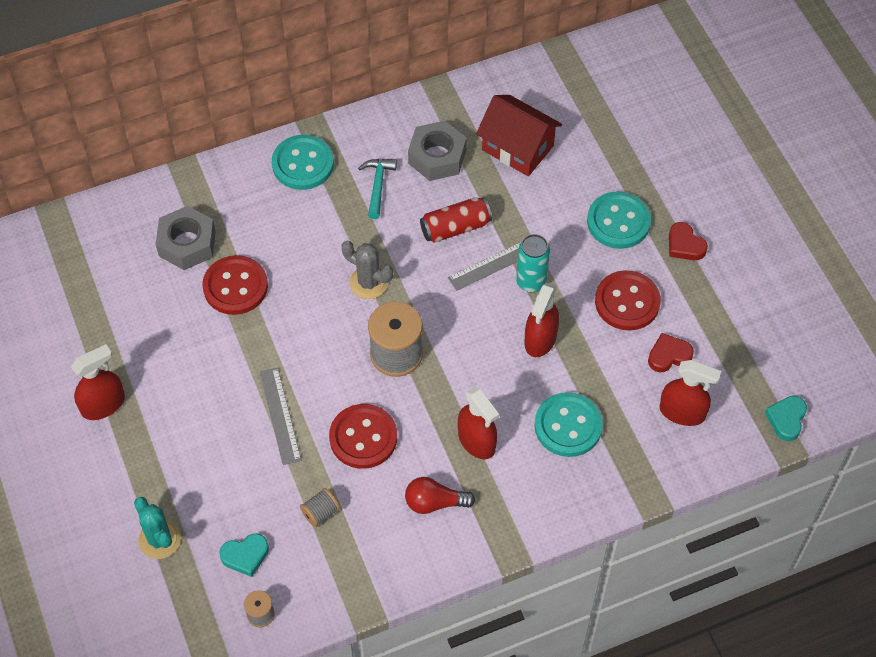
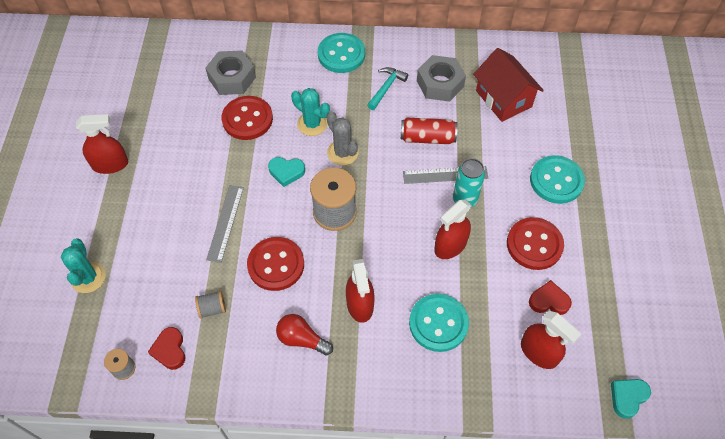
camera: 25 degrees right, 0 degrees up
(245, 556) = (139, 317): turquoise heart -> turquoise heart (286, 172)
(315, 262) = (312, 124): none -> turquoise cactus
(685, 245) = (602, 219): red heart -> red heart (170, 350)

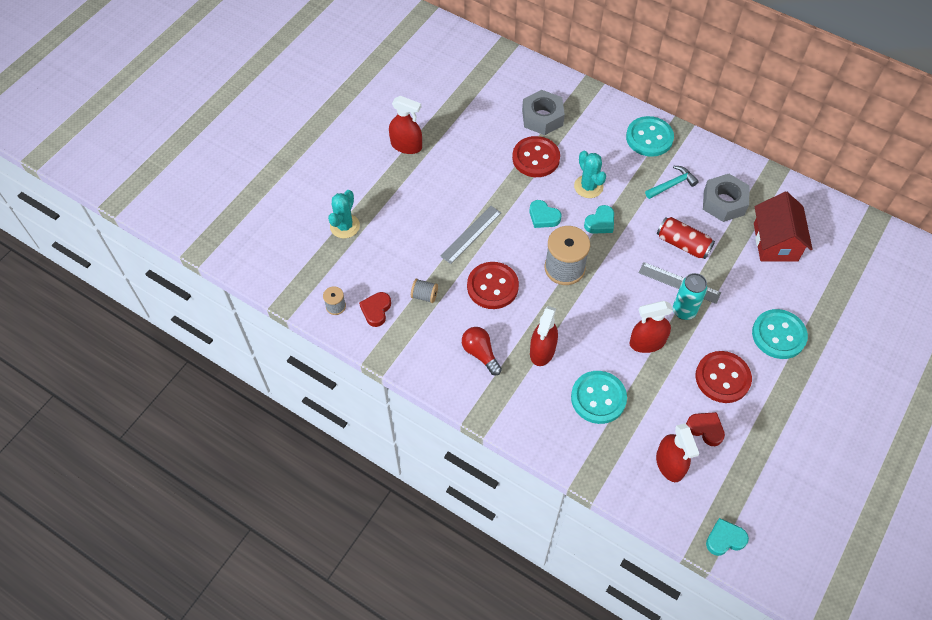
camera: 30 degrees right, 0 degrees up
(342, 153) = (600, 222): grey cactus -> turquoise heart

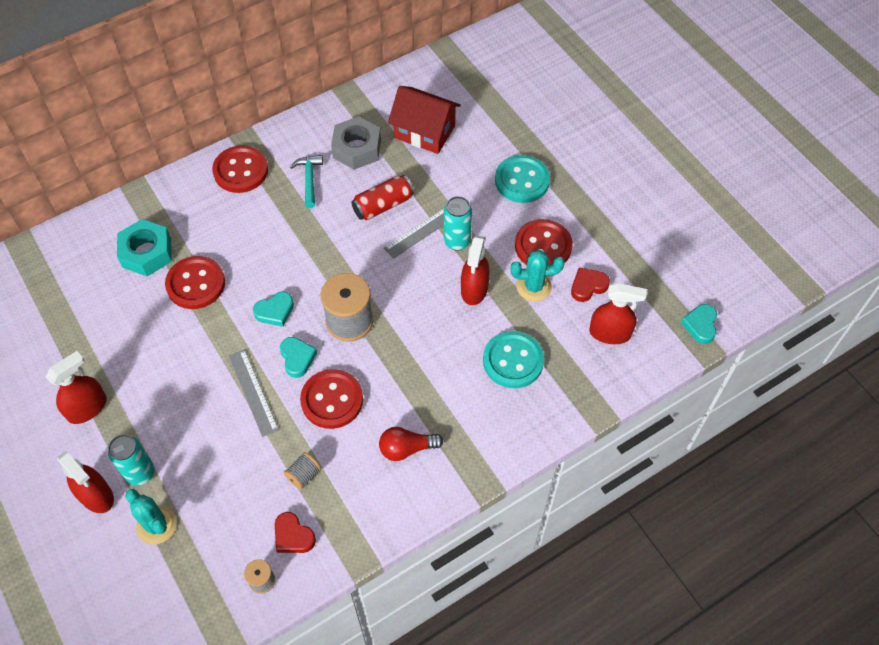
camera: 65 degrees left, 0 degrees up
(376, 199) = (140, 473): none -> turquoise can
(542, 117) = (147, 253): grey nut -> turquoise nut
(542, 351) = (434, 387): red spray bottle -> red spray bottle (96, 495)
(588, 186) = (264, 252): turquoise cactus -> turquoise cactus (534, 286)
(600, 222) = (314, 263): turquoise heart -> turquoise heart (297, 358)
(649, 138) = (240, 171): turquoise button -> red button

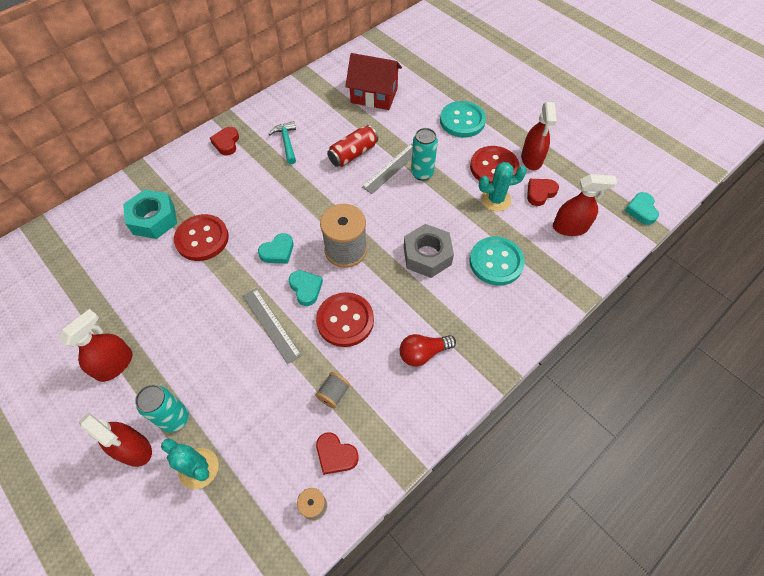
camera: 10 degrees left, 0 degrees up
(240, 171) = (226, 143): red button -> red heart
(357, 149) = (321, 114): grey nut -> grey nut (427, 255)
(474, 289) = (446, 209): red spray bottle -> red spray bottle (531, 159)

